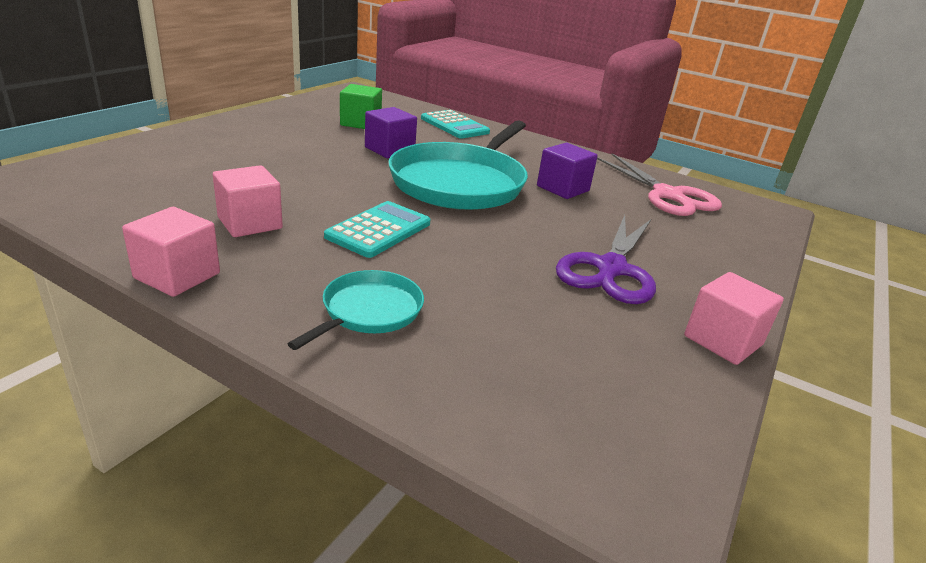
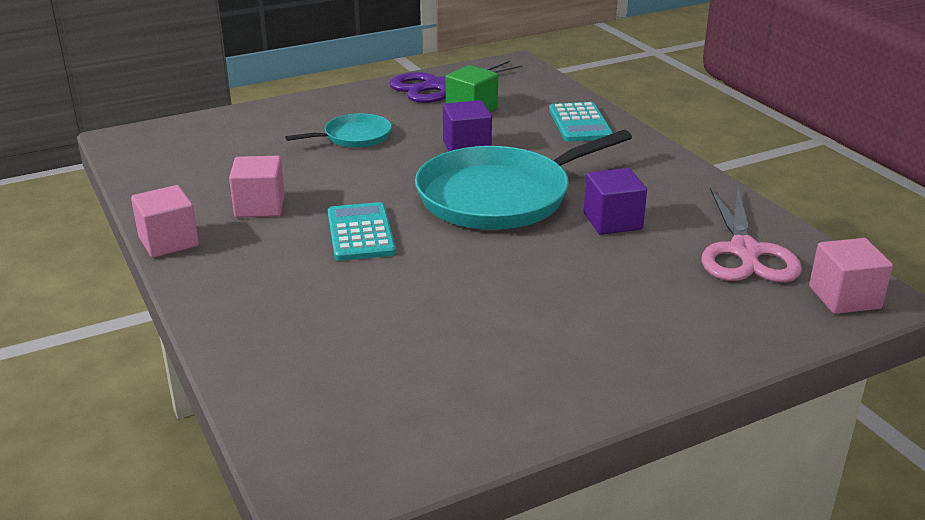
camera: 35 degrees right, 0 degrees up
(369, 311) = (276, 302): turquoise pan -> turquoise pan (354, 137)
(378, 230) = (360, 233): turquoise calculator -> turquoise calculator turned 75 degrees counterclockwise
(611, 269) = (545, 317): purple scissors -> purple scissors (438, 86)
(723, 340) = (566, 410): pink cube -> pink cube (844, 297)

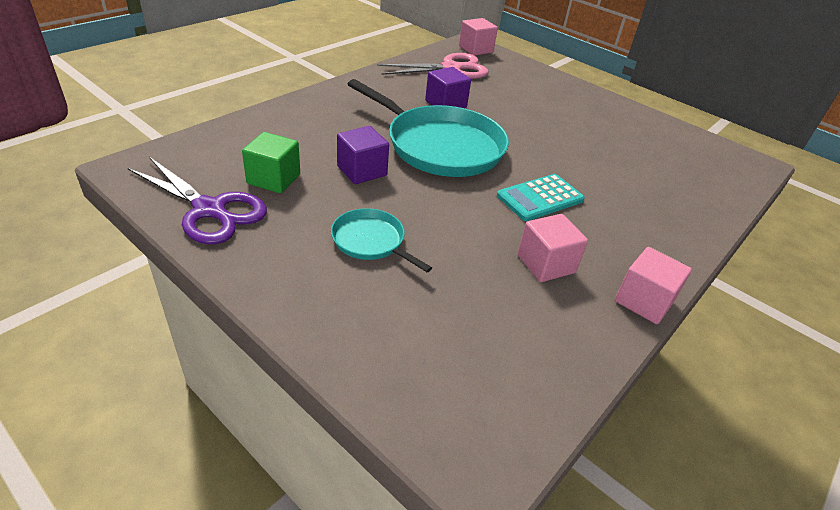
camera: 115 degrees left, 10 degrees up
(580, 123) = (288, 122): turquoise calculator -> none

